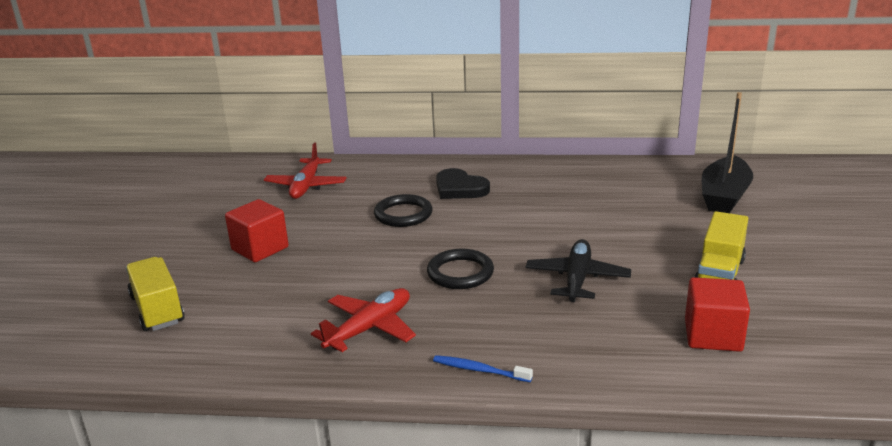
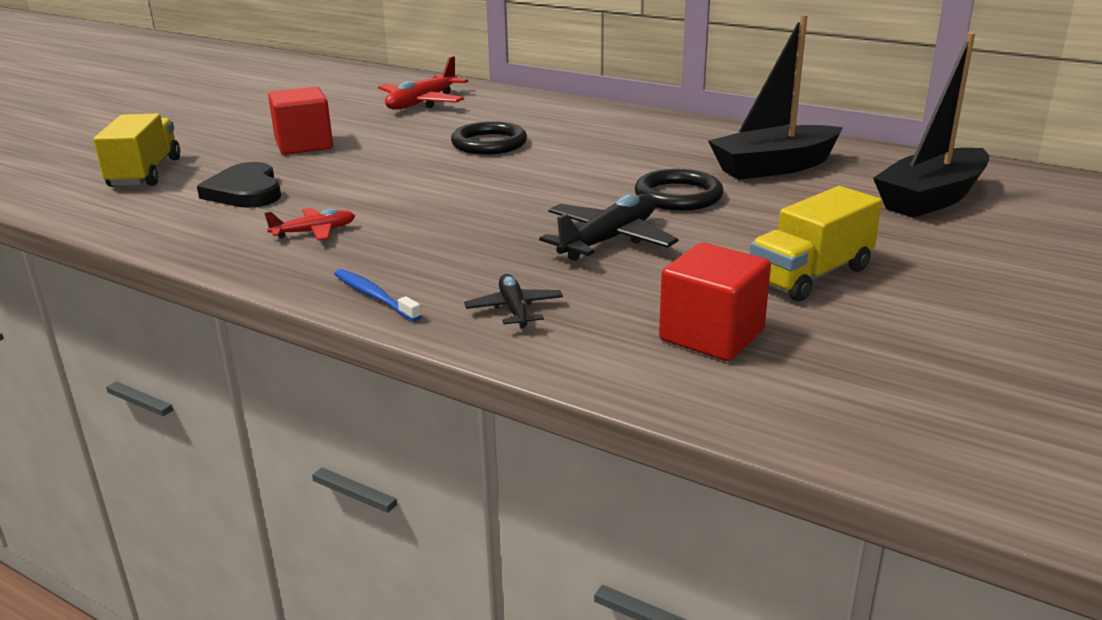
camera: 25 degrees right, 0 degrees up
(369, 328) = (314, 232): red plane -> red plane, size x0.58
(460, 188) = (585, 132): black heart -> black heart (245, 191)
(460, 273) = (478, 206): black ring -> black ring (678, 196)
(581, 352) = (514, 309): none -> black plane
(612, 192) = (774, 167): none -> black boat

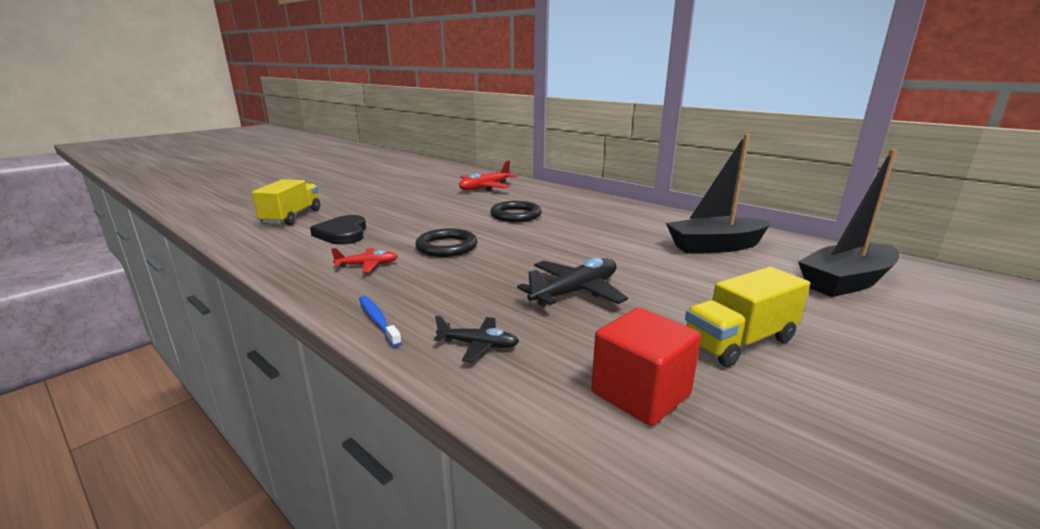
camera: 10 degrees right, 5 degrees down
(304, 145) = (398, 207): red cube -> none
(514, 309) = (478, 345): black plane -> black plane turned 105 degrees clockwise
(678, 196) = (638, 262): black ring -> black ring (446, 247)

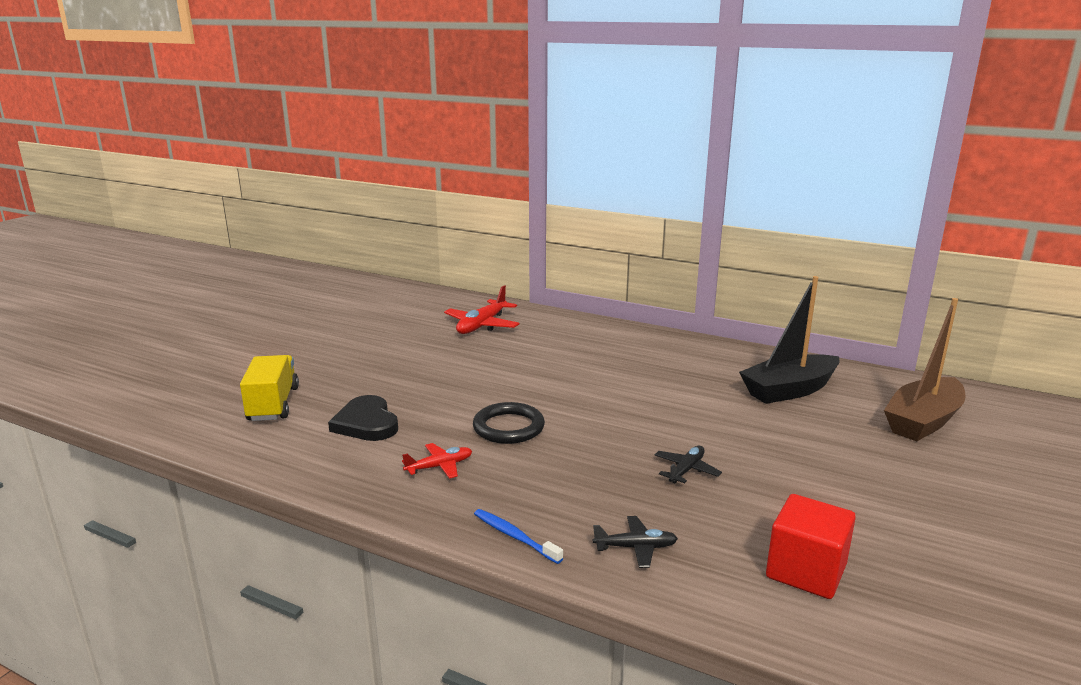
camera: 15 degrees left, 0 degrees up
(516, 215) = (552, 368): black ring -> none
(575, 292) = (686, 470): black plane -> black plane, size x0.58
(739, 341) = (860, 504): yellow truck -> none
(846, 282) = (923, 421): black boat -> brown boat

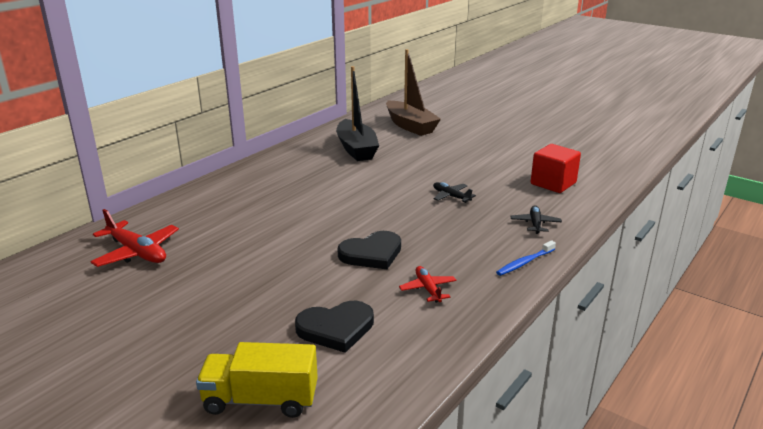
camera: 80 degrees left, 5 degrees up
(508, 427) = (372, 253): black ring -> black heart

